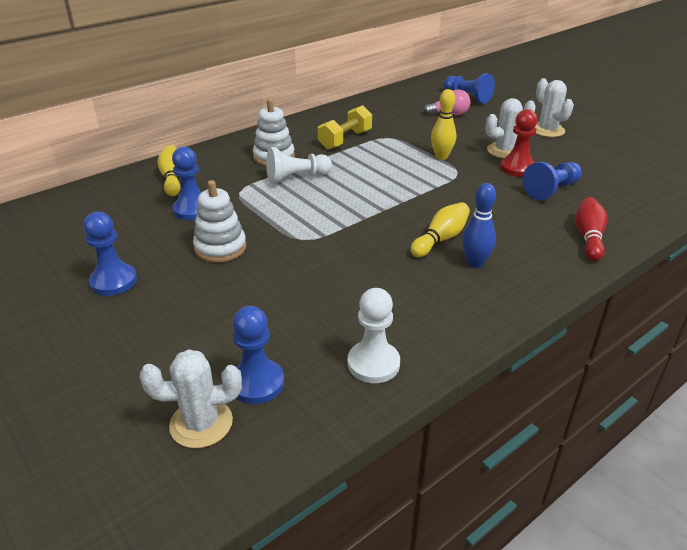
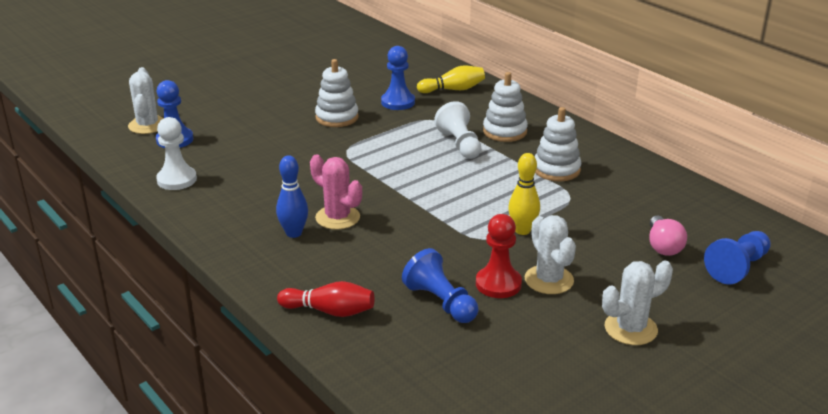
camera: 90 degrees right, 5 degrees down
(113, 281) = (298, 85): blue pawn -> none
(345, 140) = (556, 170): yellow dumbbell -> white stacking toy
(440, 239) = (337, 217): yellow bowling pin -> pink cactus

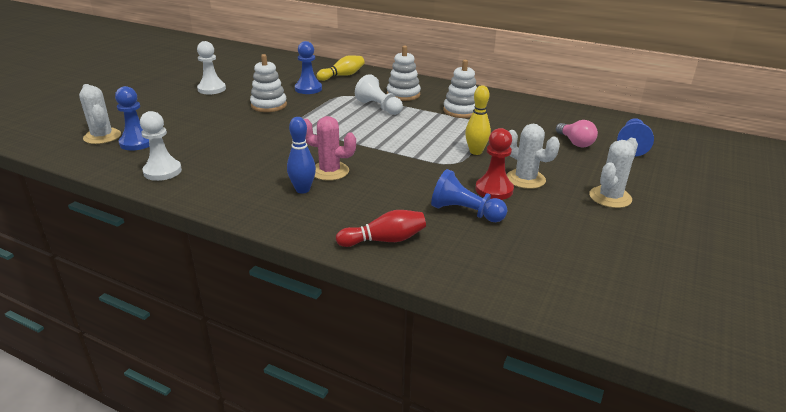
camera: 25 degrees left, 0 degrees up
(291, 83) = (211, 89): none -> white pawn

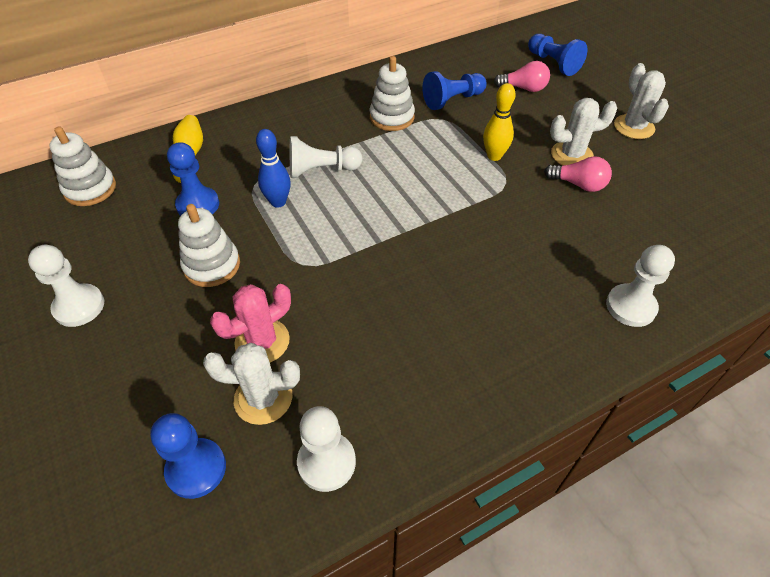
camera: 55 degrees left, 20 degrees up
(102, 136) = (124, 516): white cactus -> white cactus (263, 398)
(302, 190) = (484, 328): blue bowling pin -> blue bowling pin (278, 202)
(329, 171) = (455, 285): pink cactus -> pink cactus (262, 341)
(384, 240) = (630, 306): red bowling pin -> white pawn
(403, 94) = (305, 135): white stacking toy -> white stacking toy (90, 189)
(465, 212) = (609, 224): blue pawn -> blue pawn (452, 100)
(494, 190) = (578, 184): red pawn -> pink light bulb

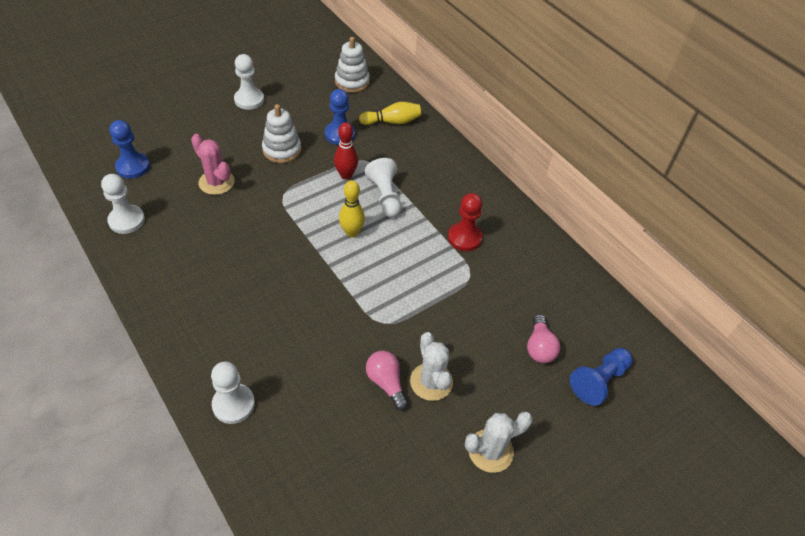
camera: 80 degrees right, 0 degrees up
(263, 398) = (174, 188): white cactus -> none
(278, 202) = (346, 175): blue bowling pin -> red bowling pin
(392, 117) = (464, 238): white stacking toy -> red pawn
(452, 100) = (502, 283): blue pawn -> none
(494, 156) = (420, 315): yellow bowling pin -> yellow bowling pin (352, 232)
(578, 184) = (386, 383): pink light bulb -> pink light bulb turned 135 degrees clockwise

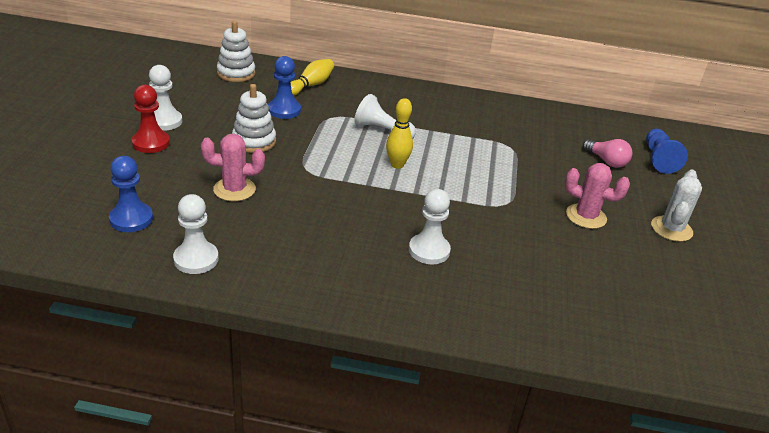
camera: 45 degrees left, 15 degrees down
(233, 404) = (498, 316): white pawn -> white pawn (429, 250)
(346, 175) = (333, 133): red bowling pin -> none
(386, 383) = (564, 234): pink light bulb -> none
(431, 382) = (586, 216): white cactus -> pink cactus
(464, 238) = (473, 128): red pawn -> red pawn (151, 143)

